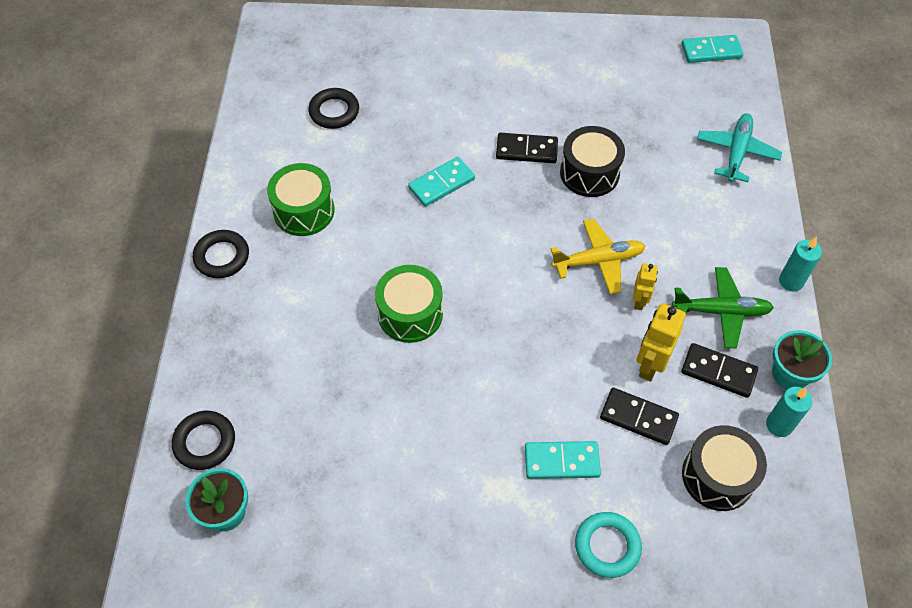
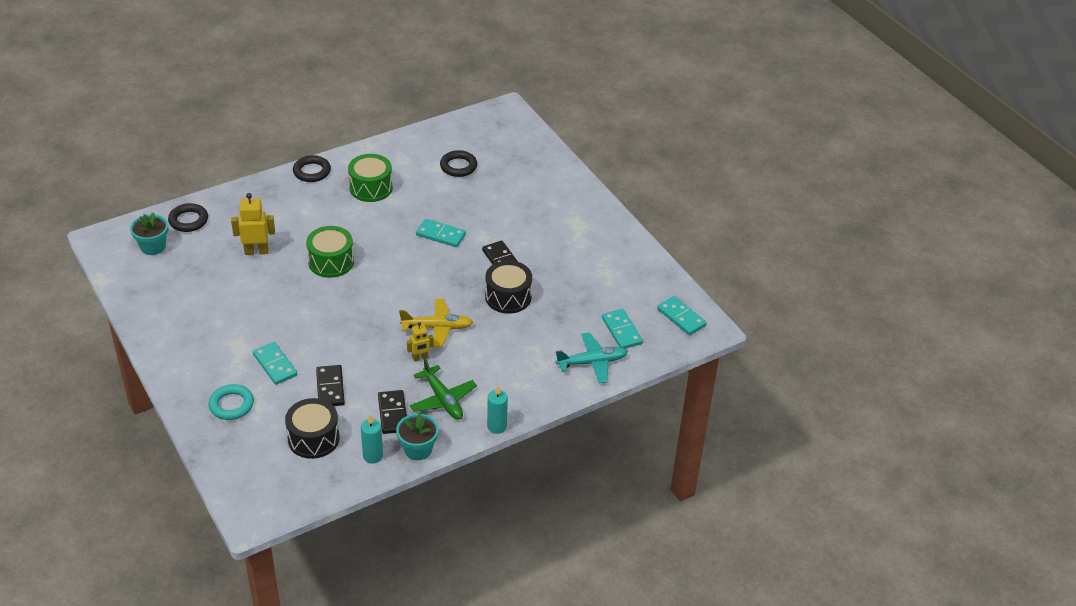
camera: 55 degrees right, 15 degrees down
(598, 261) = (437, 327): yellow plane -> yellow plane turned 45 degrees counterclockwise
(650, 365) = (373, 380): yellow robot -> yellow robot (256, 251)
(703, 105) = (621, 331): none -> turquoise domino

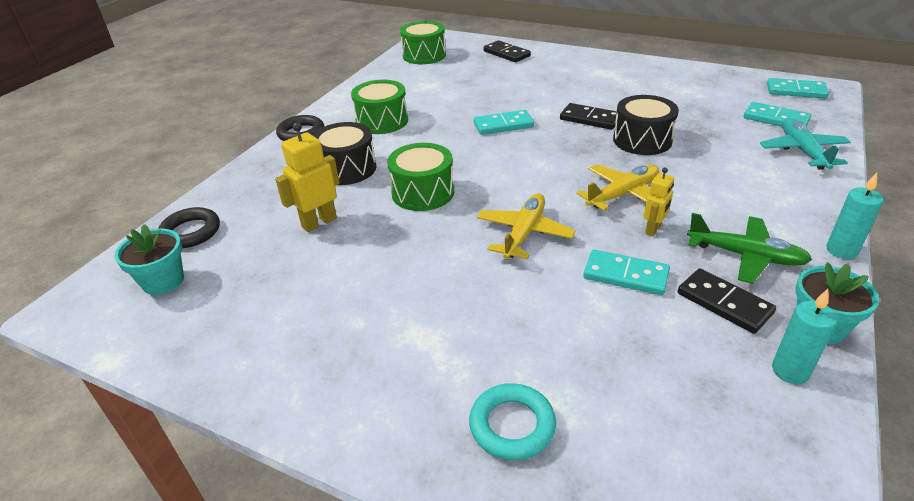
camera: 30 degrees left, 5 degrees down
(275, 365) = (502, 332): turquoise domino -> turquoise domino (625, 275)
(313, 438) = (687, 398): black drum -> black drum (347, 169)
(330, 388) = (609, 318): black domino -> black domino (506, 54)
(351, 320) = (524, 233): none -> yellow plane
(458, 166) = (444, 78): black ring -> none
(474, 131) = (424, 55): none -> green drum
(592, 362) = (803, 151): turquoise plane -> turquoise plane turned 45 degrees counterclockwise

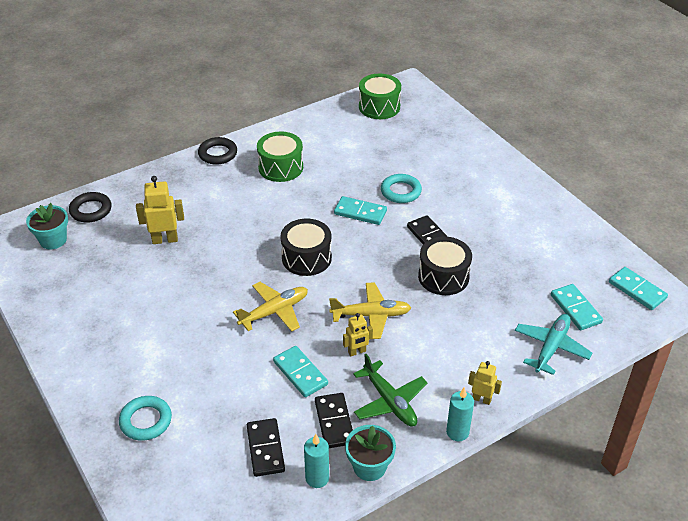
camera: 30 degrees right, 5 degrees up
(347, 169) = (218, 202): black drum -> black drum (306, 258)
(423, 192) = (246, 247): green drum -> none
(506, 54) = (447, 134): black domino -> black domino (265, 449)
(519, 99) = (401, 191): none -> turquoise ring
(816, 213) = (481, 399): none -> yellow robot

